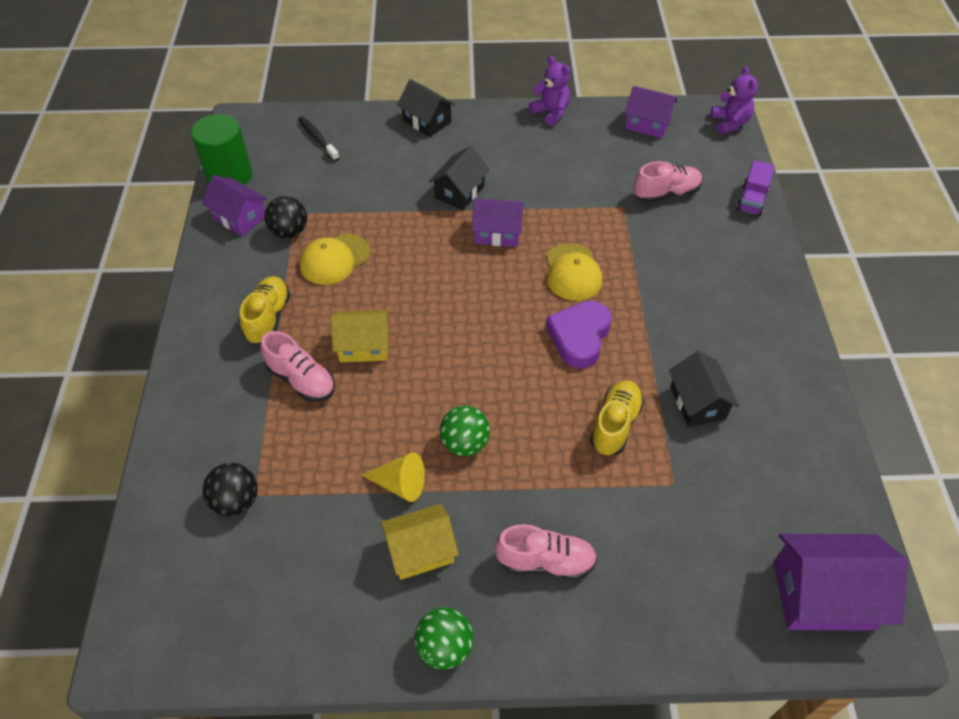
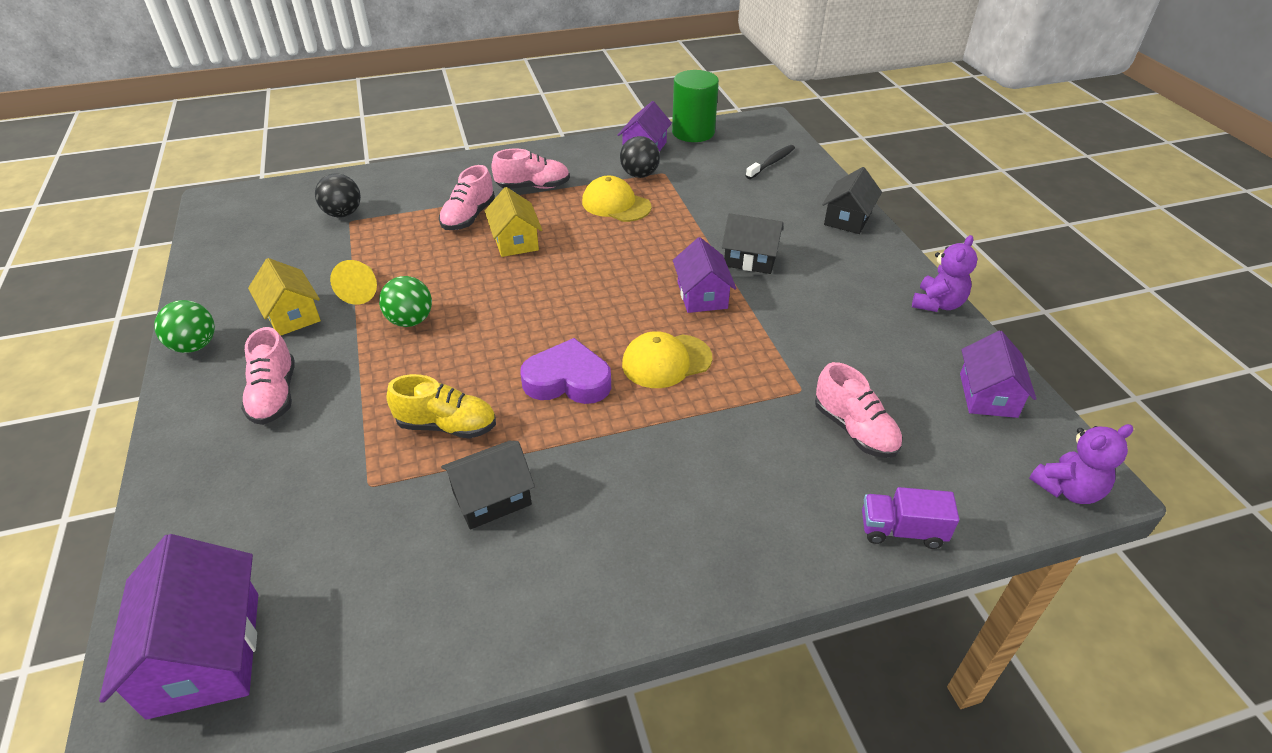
camera: 75 degrees right, 10 degrees down
(268, 318) = (533, 187): yellow shoe -> pink shoe

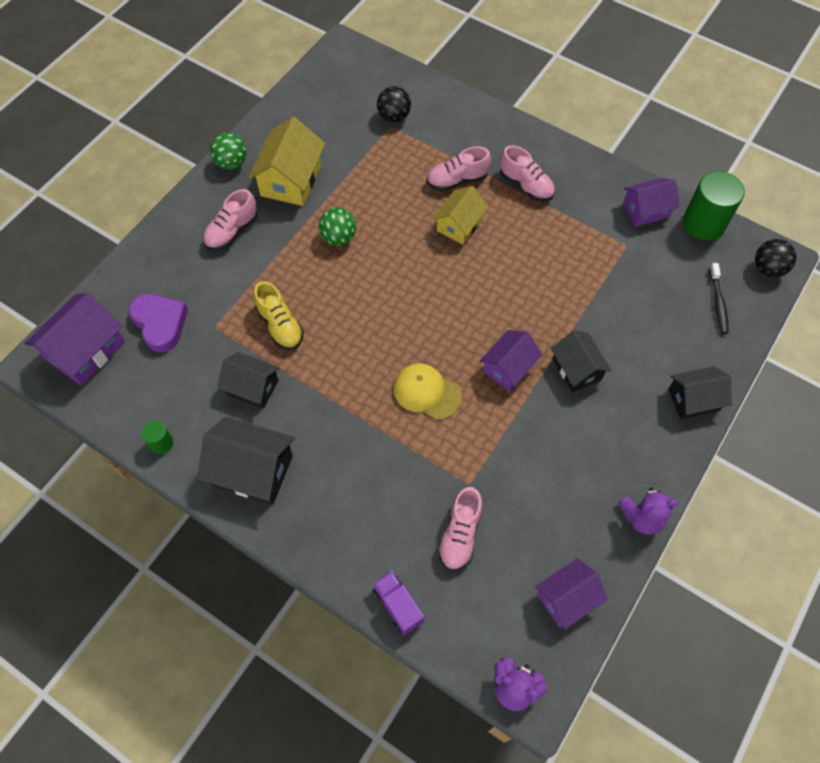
camera: 50 degrees right, 20 degrees up
(292, 315) = (291, 180): yellow house -> yellow house, size x1.51
(362, 290) = (339, 192): yellow cone -> none
(454, 646) = (161, 443): none -> green cylinder
(568, 380) = (364, 354): purple heart -> purple heart (160, 324)
(601, 566) = (252, 470): none -> black house
(616, 204) = (556, 247): yellow cap -> none
(639, 175) = (607, 233): black ball -> black ball (768, 268)
(771, 163) = (718, 302): black toothbrush -> black toothbrush turned 90 degrees clockwise

